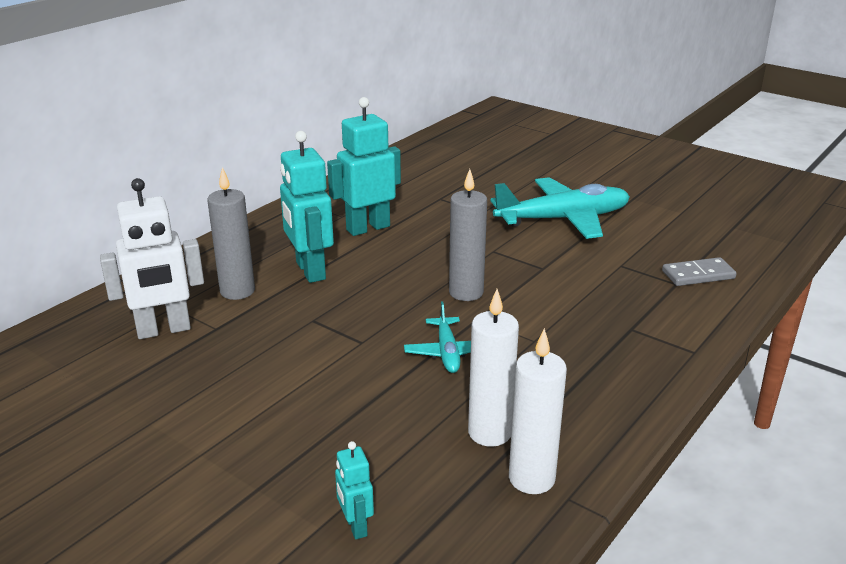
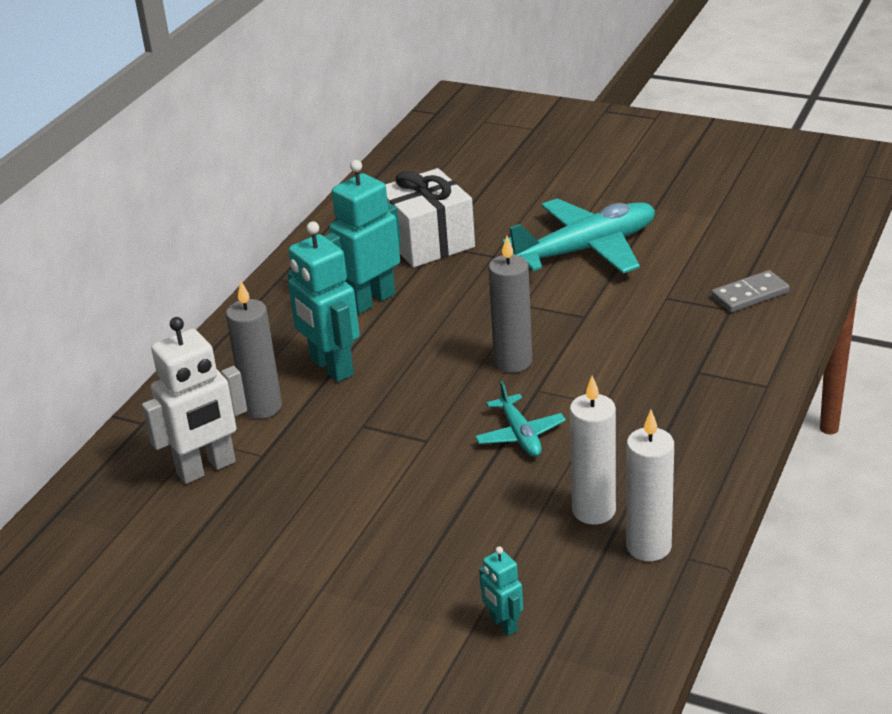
camera: 10 degrees left, 5 degrees up
(434, 194) = (428, 241): none -> white gift

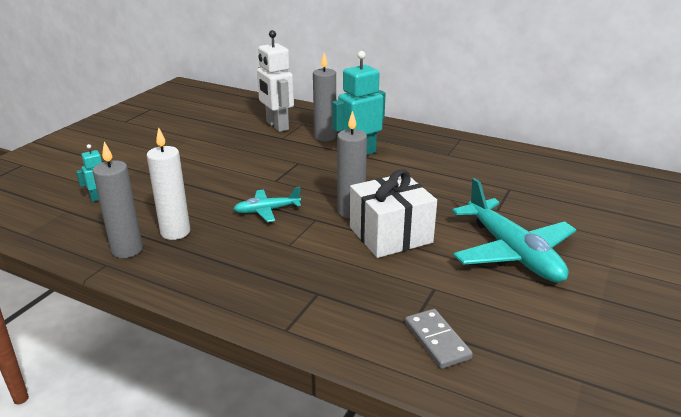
camera: 90 degrees right, 5 degrees down
(371, 300) = (434, 165): turquoise robot -> none
(428, 241) = (514, 185): white gift -> white gift (390, 235)
(648, 547) = (127, 250): white candle -> grey candle

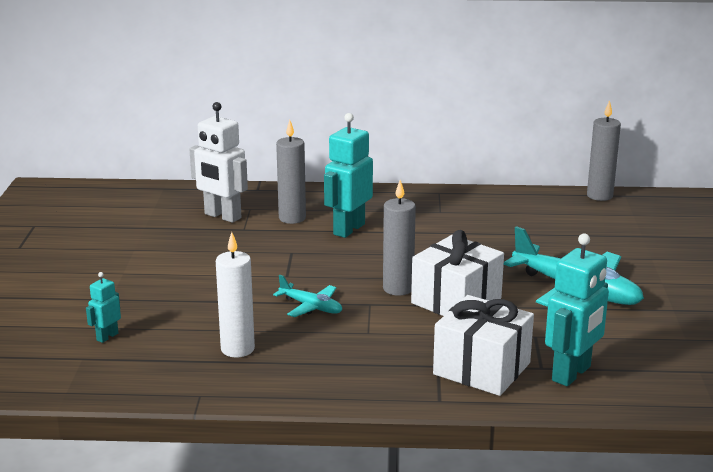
camera: 25 degrees left, 5 degrees down
(127, 250) = (206, 377): grey candle -> grey candle (599, 196)
(267, 210) = (311, 307): turquoise plane -> turquoise plane turned 105 degrees counterclockwise
(354, 308) = (481, 369): none -> white gift
(437, 340) = (572, 374): grey domino -> turquoise robot

